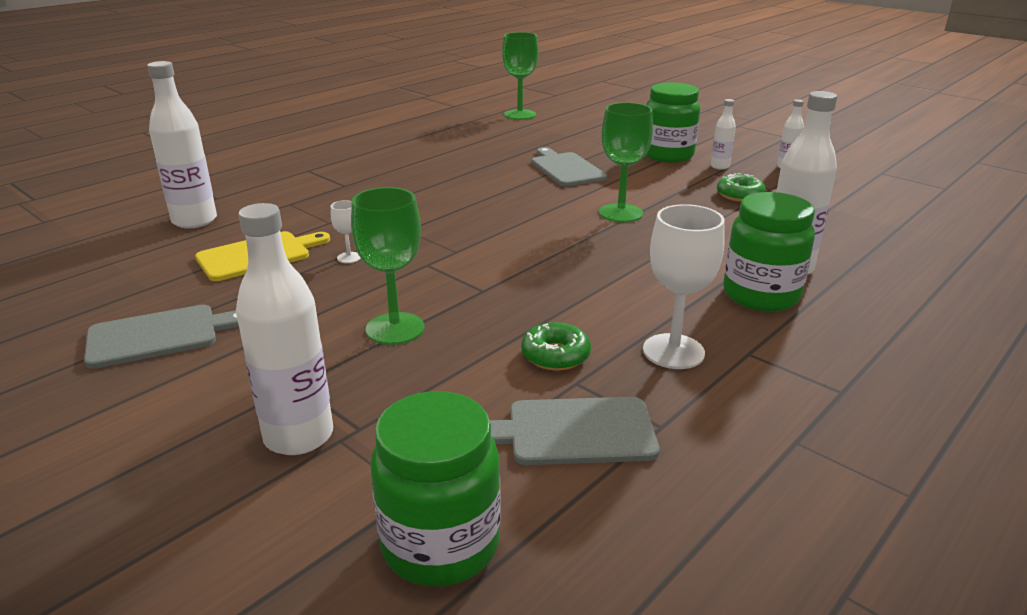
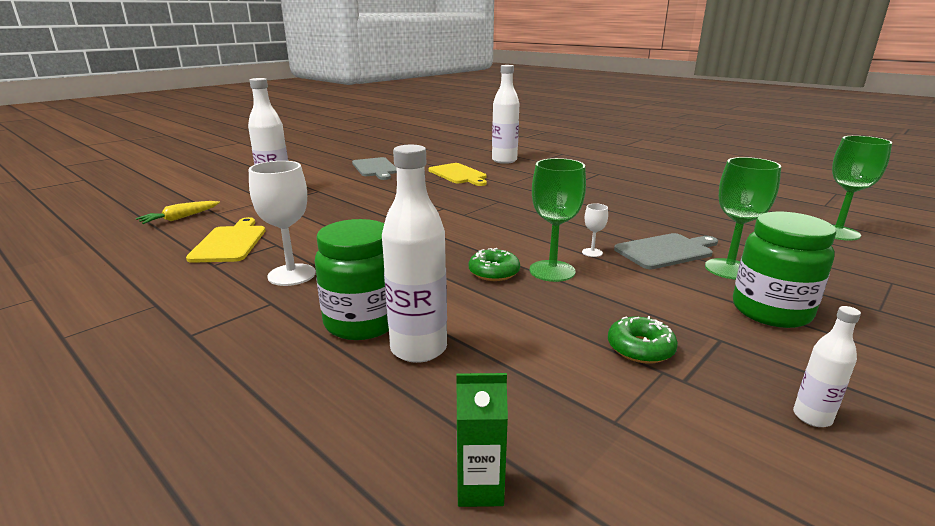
camera: 90 degrees right, 5 degrees down
(349, 257) = (455, 191): white goblet -> white goblet (592, 252)
(395, 328) = (362, 204): green goblet -> green goblet (729, 269)
(440, 544) = (179, 218): green jar -> yellow carrot
(555, 355) = (310, 240): green donut -> green donut (494, 272)
(573, 432) = (230, 242): grey cutting board -> yellow cutting board
(719, 166) = (755, 347): white bottle -> none
(914, 246) = (480, 488): none -> green carton

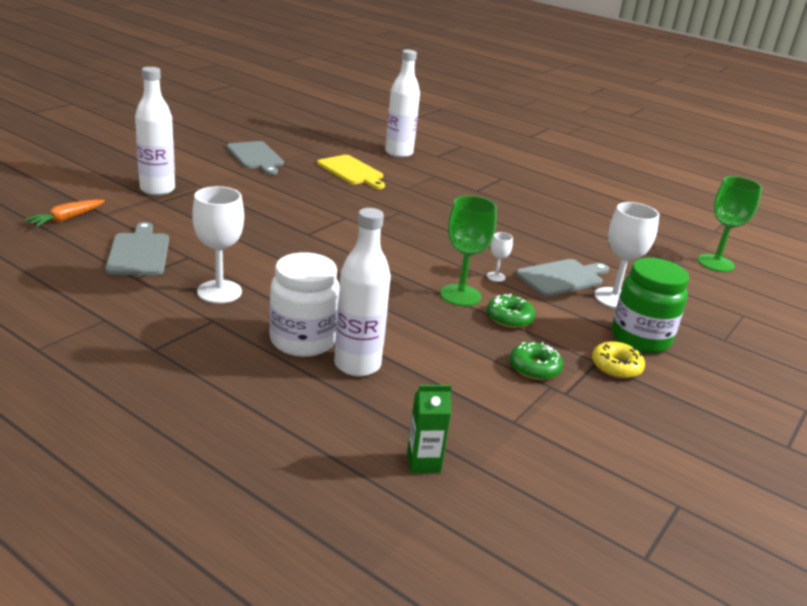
camera: 10 degrees left, 5 degrees up
(179, 218) = (66, 219): yellow carrot -> orange carrot
(230, 242) = (139, 252): yellow cutting board -> grey cutting board
(362, 322) = (302, 341): green jar -> white jar
(494, 272) = (408, 295): green donut -> green donut (509, 318)
(729, 269) = (614, 298): green goblet -> white goblet
(747, 345) = (616, 367): none -> yellow donut
(812, 417) = (650, 419): white bottle -> none

